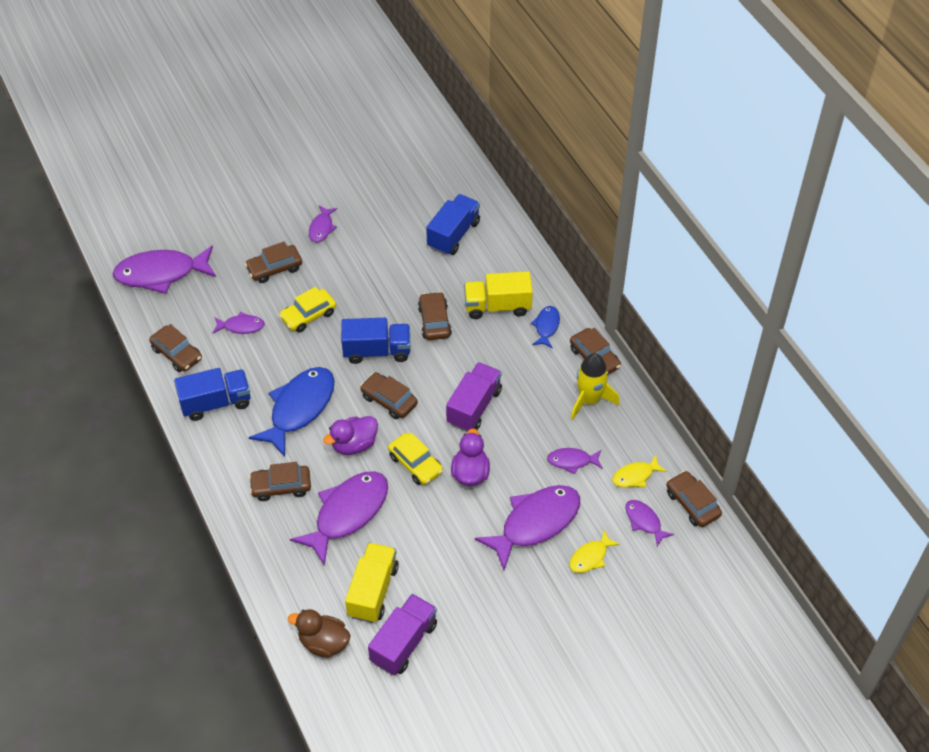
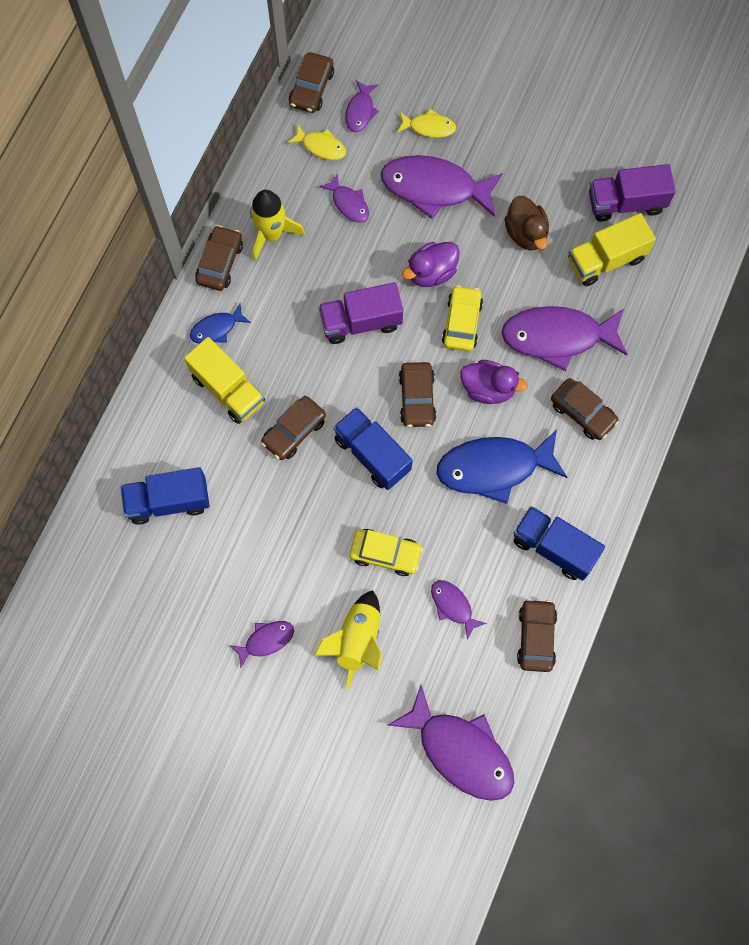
camera: 130 degrees left, 20 degrees up
(274, 268) = (357, 640): brown car -> yellow rocket
(324, 642) = (681, 259): brown duck -> brown duck (526, 233)

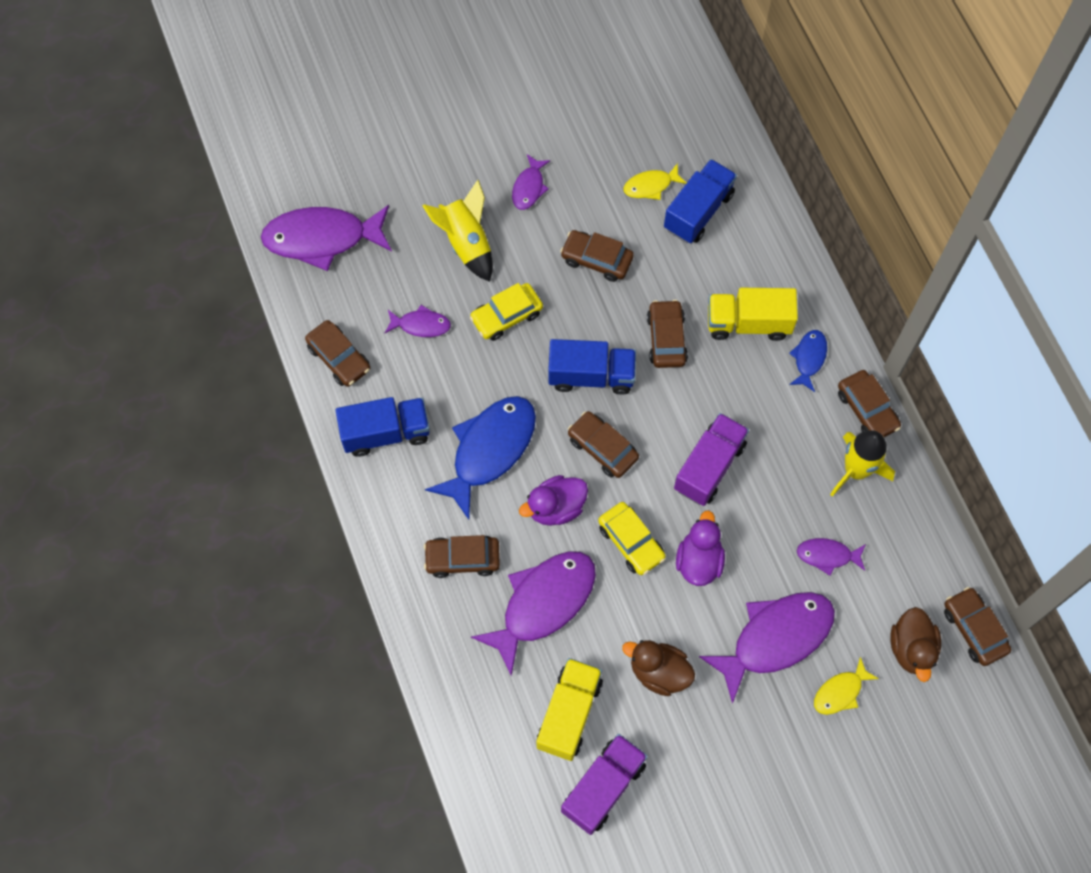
camera: 135 degrees right, 5 degrees down
(278, 535) = (596, 260): none -> brown car
(321, 146) = (905, 584): yellow fish -> yellow fish (650, 186)
(360, 111) = (911, 648): purple fish -> brown duck

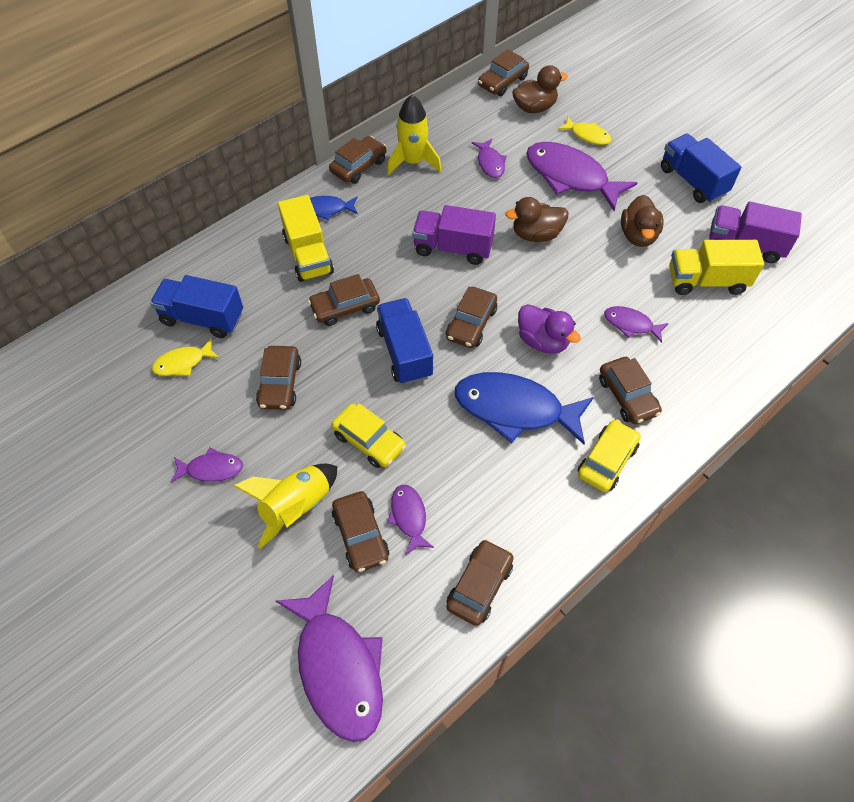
camera: 110 degrees left, 10 degrees down
(386, 433) = (541, 506): blue truck -> blue truck (692, 181)
(420, 283) = (360, 536): none -> brown car
(543, 604) = (631, 324): purple fish -> purple fish, size x0.49
(631, 542) = (544, 281): yellow car -> yellow car (607, 460)
(650, 186) = (183, 363): yellow fish -> yellow fish turned 105 degrees clockwise
(699, 561) = (536, 234): purple duck -> brown duck

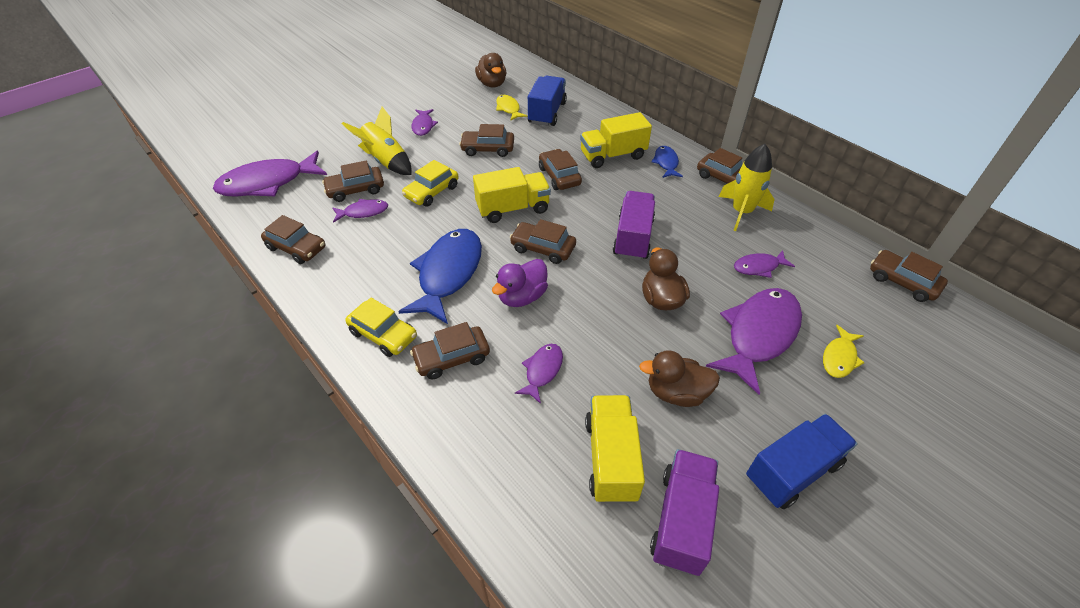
camera: 90 degrees right, 10 degrees down
(404, 352) = (513, 208): blue truck -> yellow truck
(534, 108) = (868, 308): brown duck -> brown duck (492, 84)

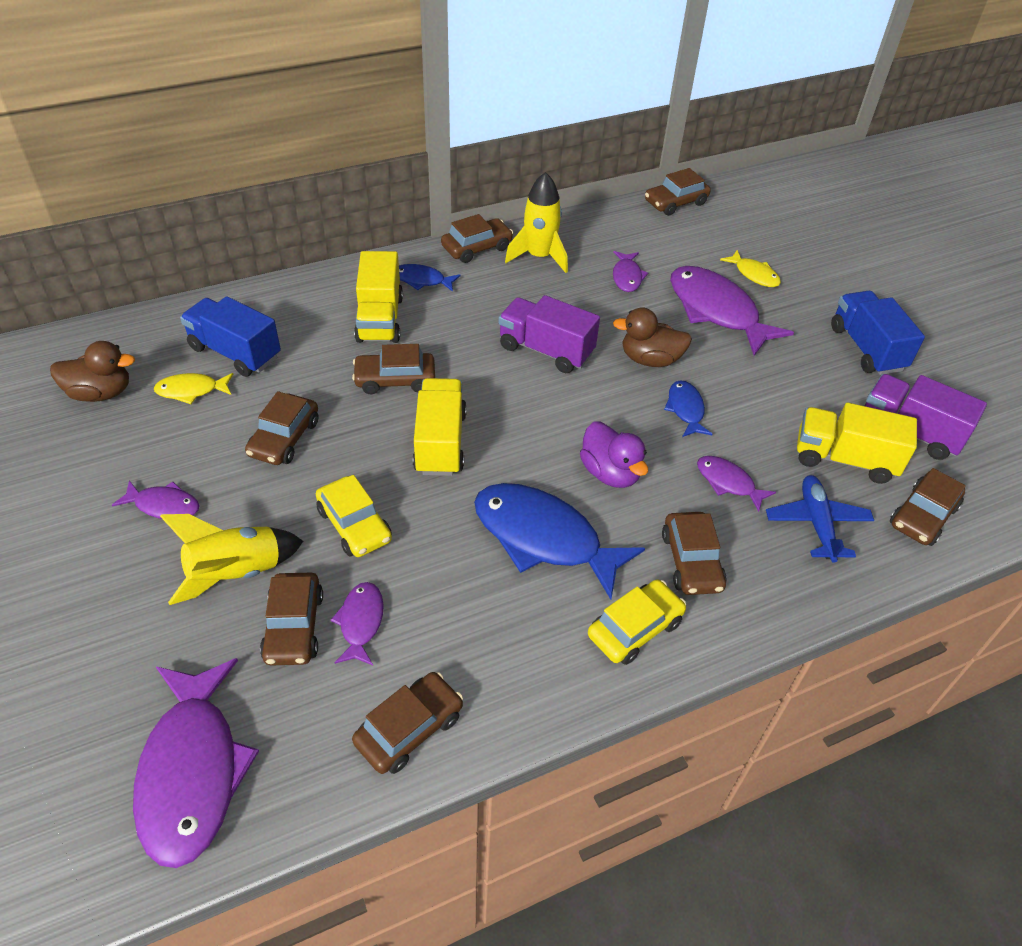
camera: 75 degrees left, 0 degrees up
(520, 441) = (817, 523): none -> blue plane
(543, 248) = (532, 432): brown car -> brown car (923, 516)
(614, 331) = (685, 409): none -> blue fish
(676, 393) = (775, 390): brown duck -> none

